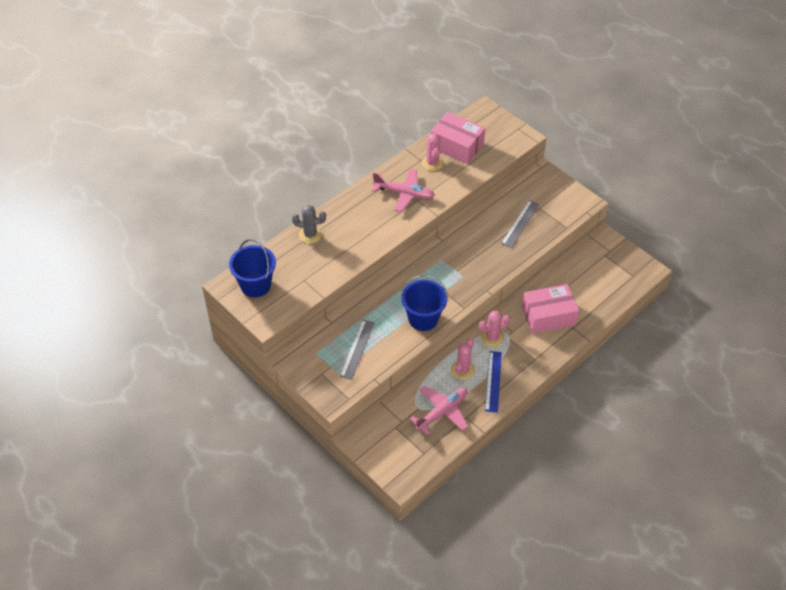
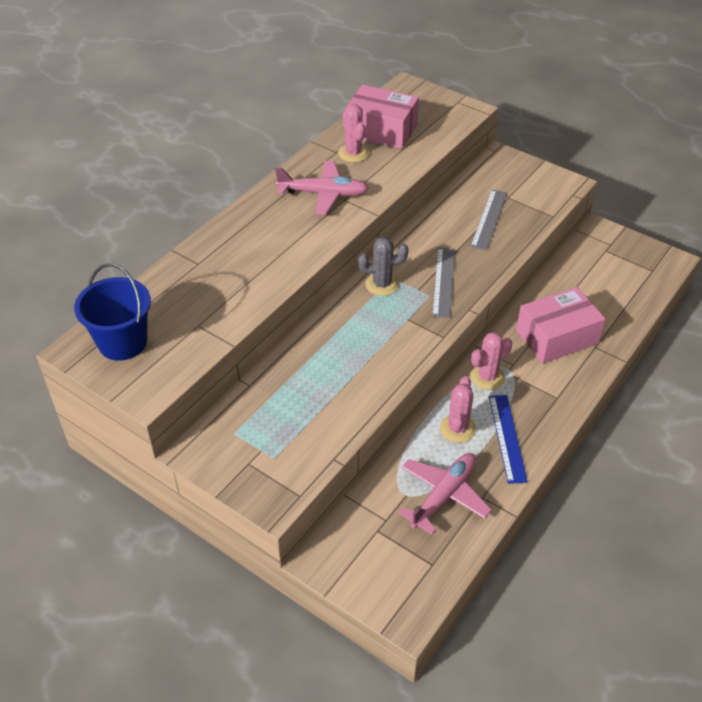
camera: 10 degrees left, 5 degrees down
(310, 234) = (196, 262): grey cactus -> grey cactus (382, 284)
(357, 349) = (297, 418): grey ruler -> grey ruler (443, 282)
(423, 318) = (387, 360): blue bucket -> none

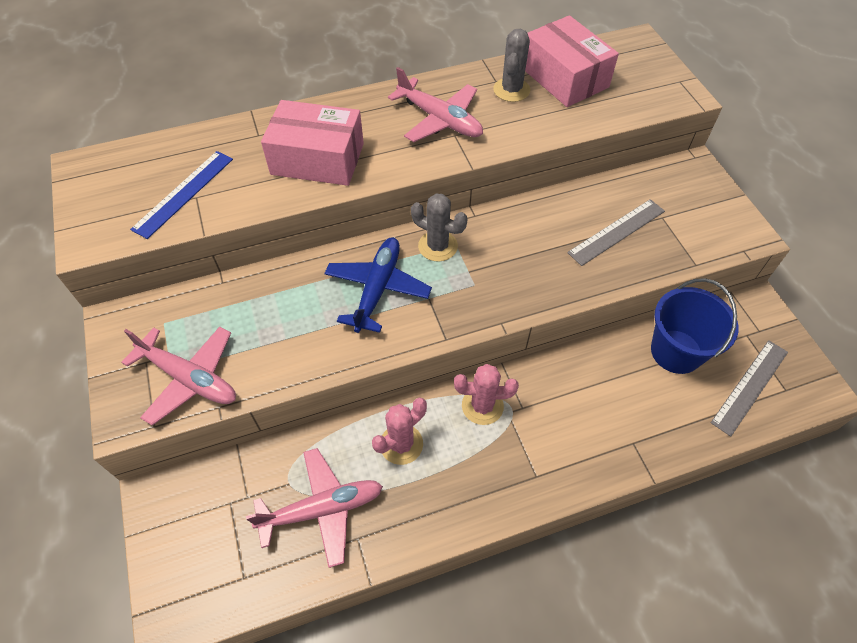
camera: 35 degrees right, 10 degrees up
(122, 342) = (121, 179): blue bucket -> blue bucket (676, 351)
(293, 454) = (189, 378): none -> pink plane
(353, 153) = (511, 90): pink cactus -> grey cactus
(368, 331) = (377, 289): none -> blue plane
(443, 282) = (502, 277): grey ruler -> grey ruler (750, 386)
(507, 438) = (441, 488): blue ruler -> blue ruler (183, 193)
(557, 337) = (598, 405): pink box -> pink box (317, 159)

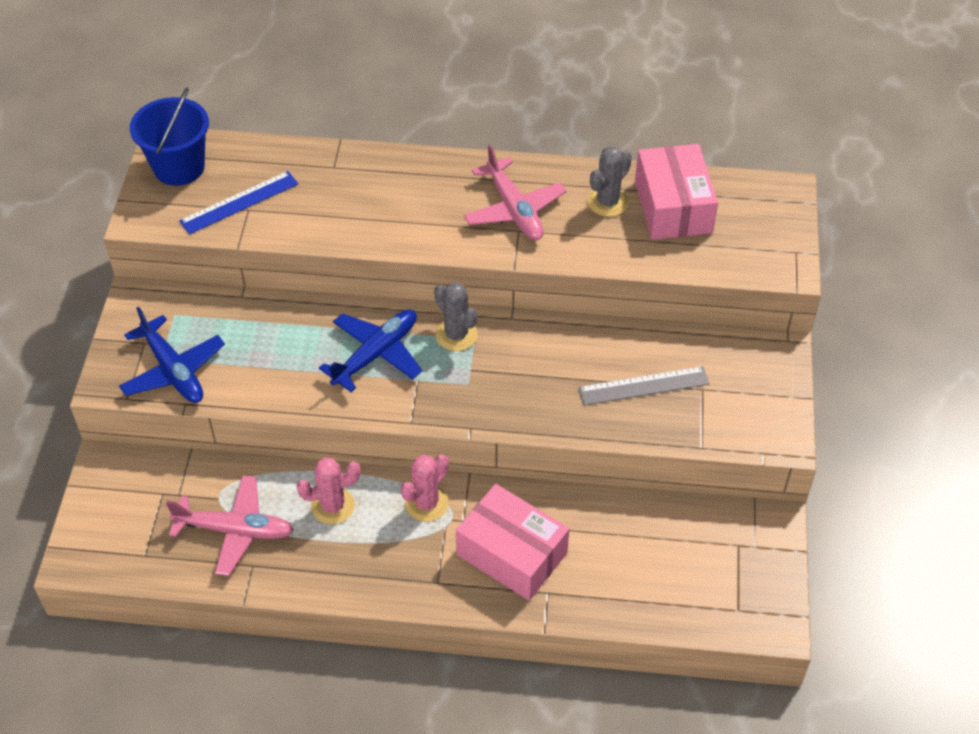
camera: 25 degrees right, 5 degrees down
(189, 378) = (173, 370): pink plane -> blue plane
(317, 159) = (374, 210): pink box -> pink box (511, 554)
(482, 406) = (426, 503): pink cactus -> pink cactus turned 75 degrees counterclockwise
(676, 351) = (651, 531): blue bucket -> blue bucket (179, 167)
(750, 386) = (702, 592): grey ruler -> none

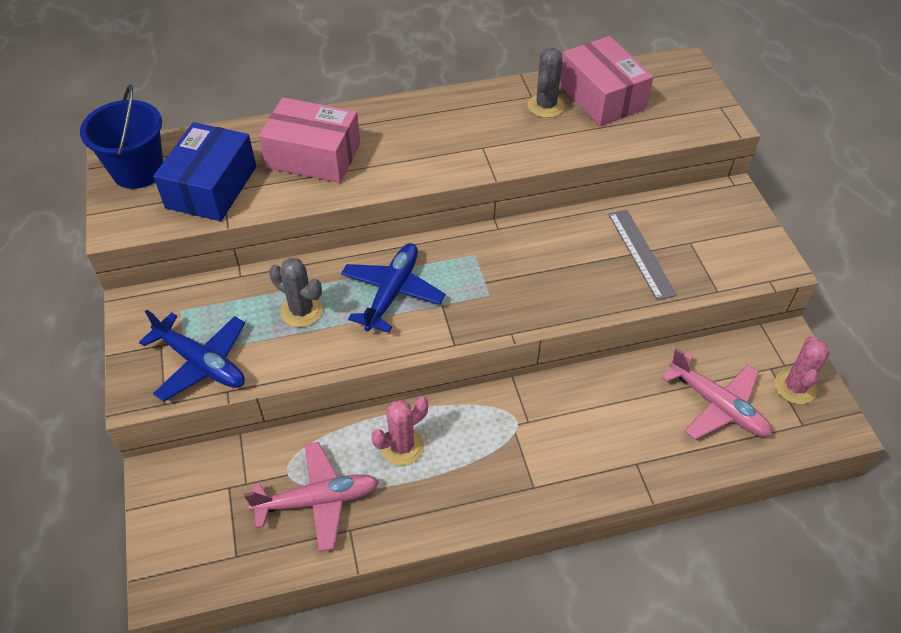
camera: 20 degrees left, 0 degrees up
(239, 202) = (211, 187): blue ruler -> blue box
(426, 503) = (487, 416): pink cactus -> pink cactus (795, 387)
(456, 335) = (457, 256): grey cactus -> grey cactus (301, 311)
(511, 554) = (586, 438): pink box -> pink box (313, 156)
(514, 209) = (469, 131): pink plane -> pink plane (718, 405)
(643, 386) = (641, 253): grey ruler -> grey ruler turned 75 degrees counterclockwise

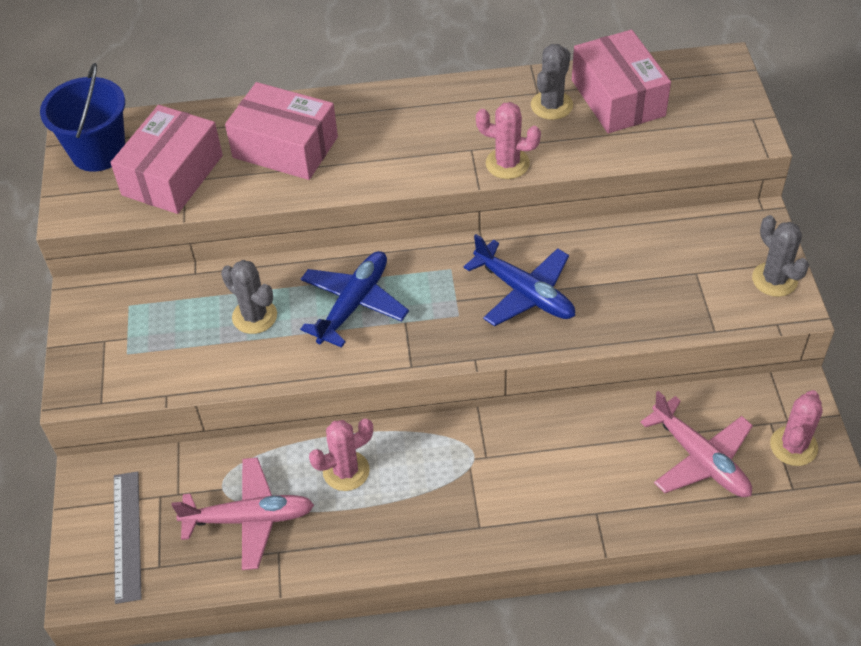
camera: 10 degrees right, 0 degrees up
(201, 363) = (143, 363): blue plane -> blue plane (524, 293)
(211, 187) = (172, 175): blue box -> pink box
(517, 157) = (507, 164): none -> pink cactus
(641, 253) = (636, 281): grey ruler -> grey ruler (127, 535)
(758, 243) = (774, 279): none -> grey cactus

